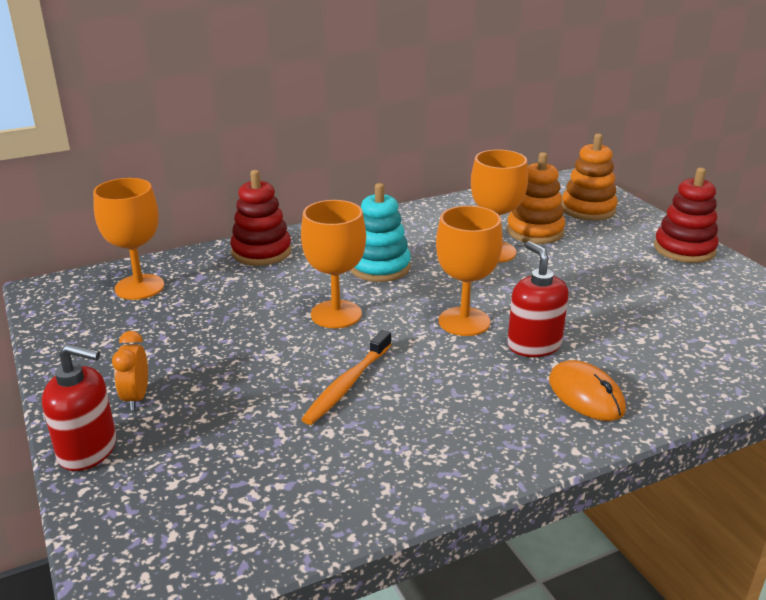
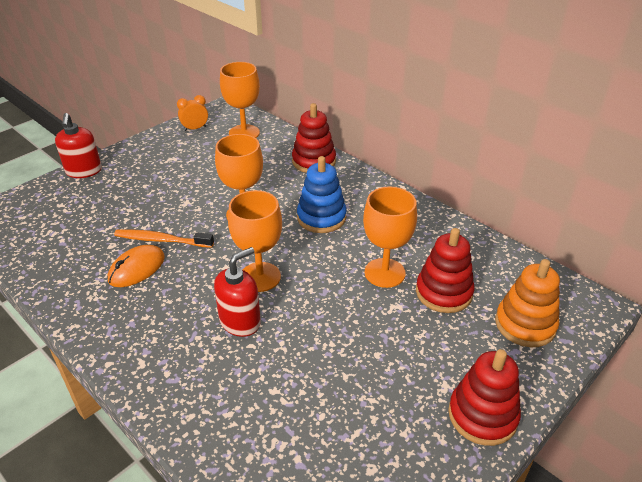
camera: 70 degrees right, 10 degrees up
(136, 397) = (130, 170): orange clock -> orange clock (195, 128)
(379, 267) = (321, 217): turquoise stacking toy -> blue stacking toy
(535, 231) = (443, 292): orange stacking toy -> red stacking toy
(586, 395) = (178, 361): orange mouse -> orange mouse (137, 268)

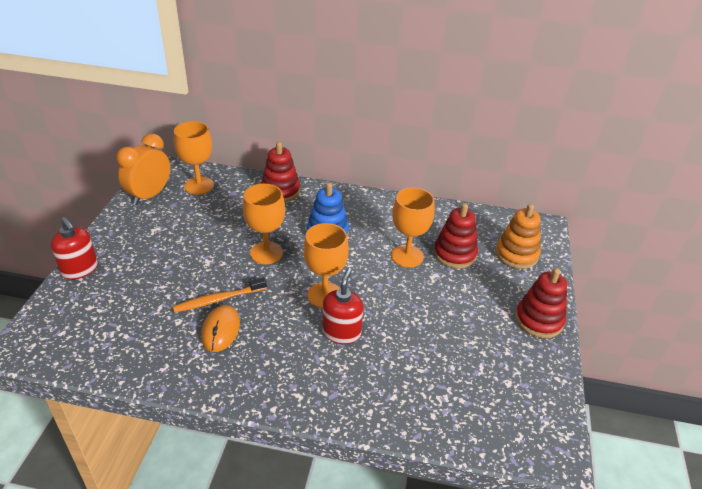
camera: 35 degrees left, 0 degrees up
(195, 128) = (149, 195): orange clock -> orange clock, size x1.85

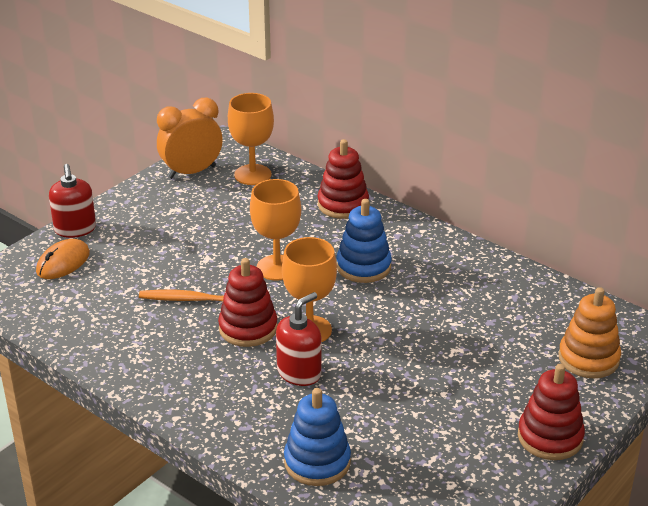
camera: 30 degrees right, 5 degrees down
(221, 330) = (174, 329): orange mouse -> orange mouse (63, 262)
(407, 256) = (441, 319): orange goblet -> none
(407, 403) = (317, 462): none -> blue stacking toy
(454, 254) = (504, 334): red stacking toy -> red stacking toy (248, 328)

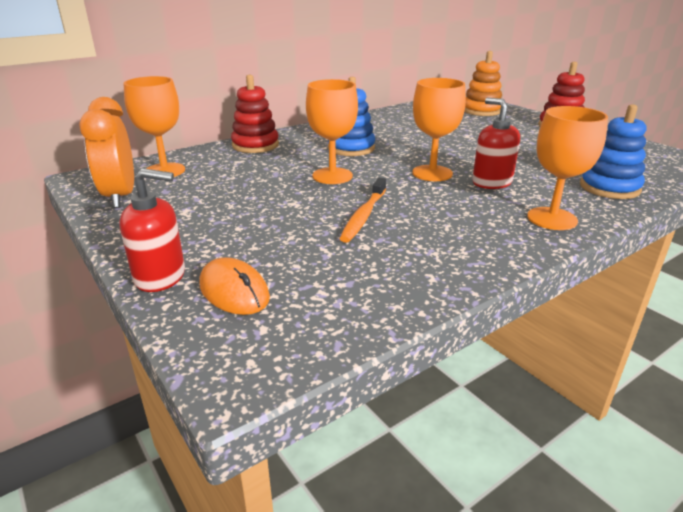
camera: 75 degrees left, 5 degrees down
(219, 412) = (552, 219): none -> orange goblet
(248, 328) = (422, 195): red stacking toy -> none

